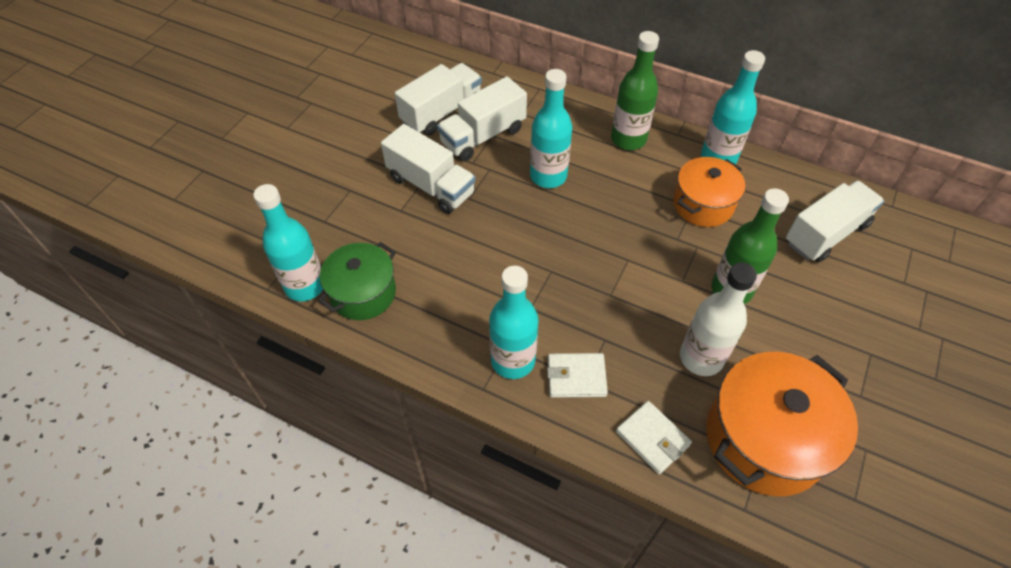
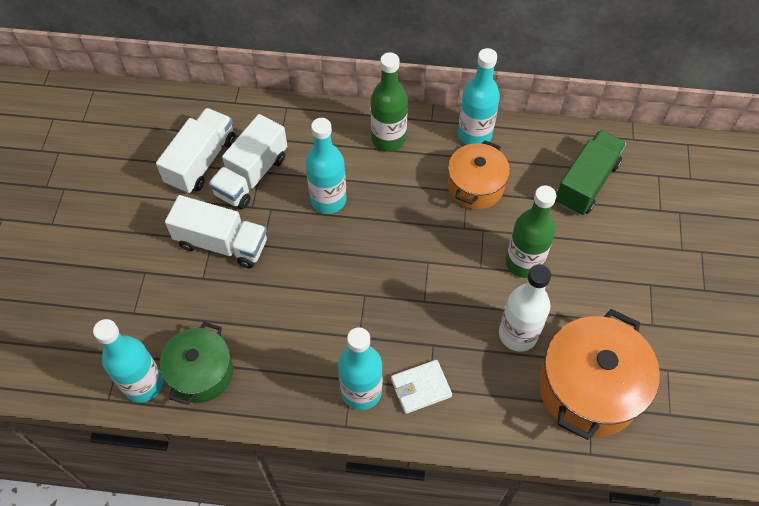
camera: 20 degrees left, 5 degrees up
(652, 438) = (501, 420): white wallet -> none
(826, 233) = (586, 183): white truck -> green truck

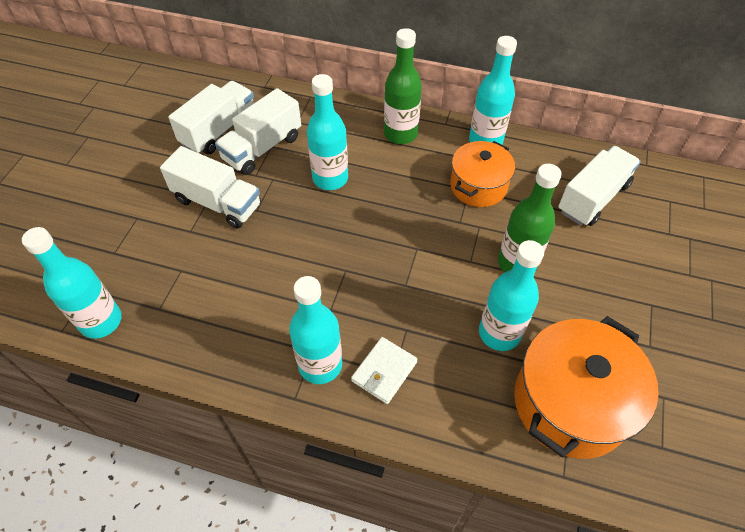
camera: 10 degrees right, 5 degrees down
(201, 373) = (161, 320): green pot -> none
(421, 388) = (384, 371): white wallet -> white wallet turned 45 degrees counterclockwise
(518, 334) = (499, 333): white bottle -> turquoise bottle
(586, 183) = (593, 198): green truck -> white truck

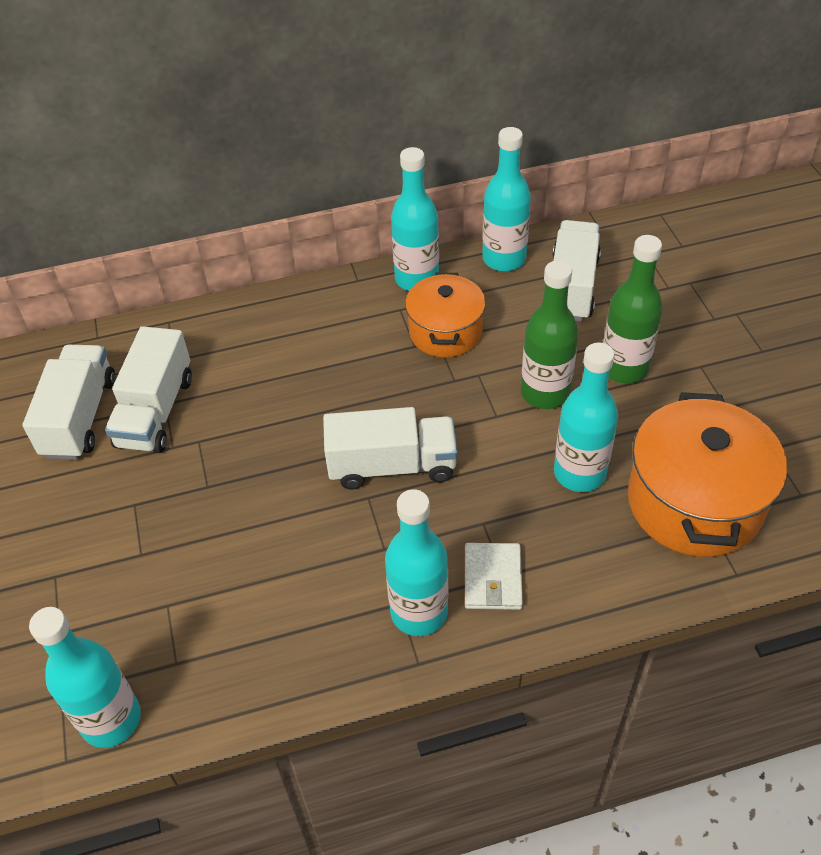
camera: 30 degrees left, 5 degrees down
(217, 203) = (150, 503): white truck -> white truck (392, 466)
(330, 178) = (270, 406): turquoise bottle -> turquoise bottle (504, 259)
(400, 134) = (314, 315): green bottle -> green bottle (624, 368)

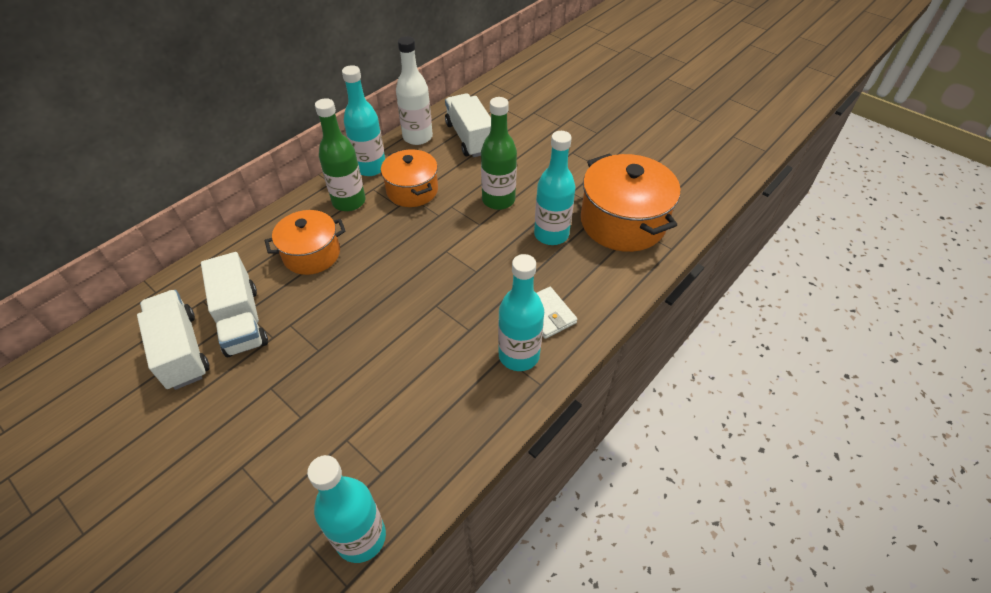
camera: 35 degrees left, 0 degrees up
(276, 365) = (311, 254): none -> orange pot
(392, 466) = (437, 280): white truck -> none
(504, 259) = (417, 137): turquoise bottle -> white bottle
(624, 368) = (532, 169): green bottle -> green bottle (349, 202)

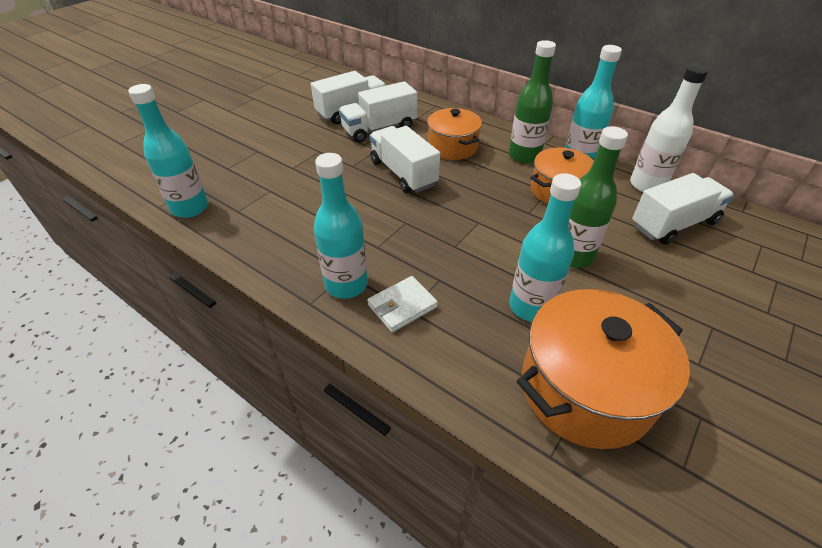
camera: 85 degrees right, 5 degrees down
(349, 302) = (403, 173): none -> white truck

